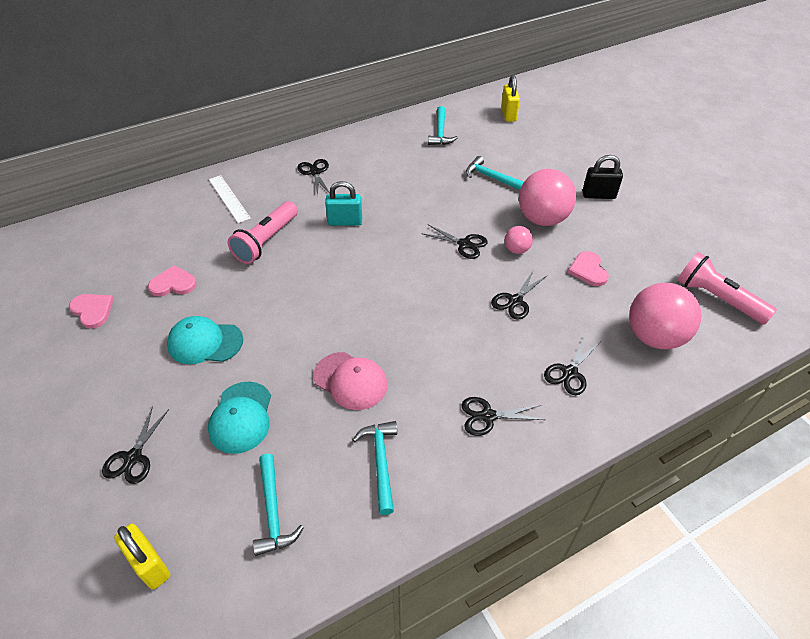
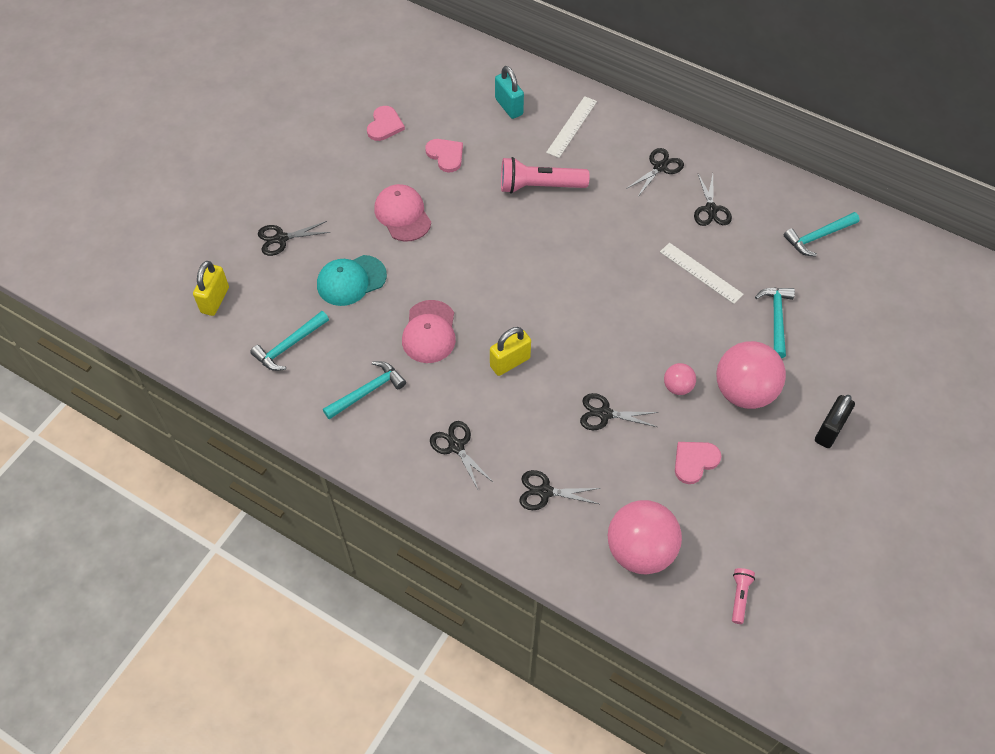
camera: 60 degrees right, 10 degrees up
(205, 342) = (402, 215): turquoise cap -> pink cap
(345, 222) = (609, 229): turquoise padlock -> turquoise padlock (509, 107)
(425, 194) = (701, 273): none -> white ruler
(464, 244) = (652, 339): black scissors -> black scissors (711, 209)
(508, 114) = (911, 285): yellow padlock -> yellow padlock (510, 362)
(598, 195) = (829, 430): black padlock -> black padlock turned 60 degrees clockwise
(717, 299) = (739, 597): pink flashlight -> pink flashlight, size x0.49

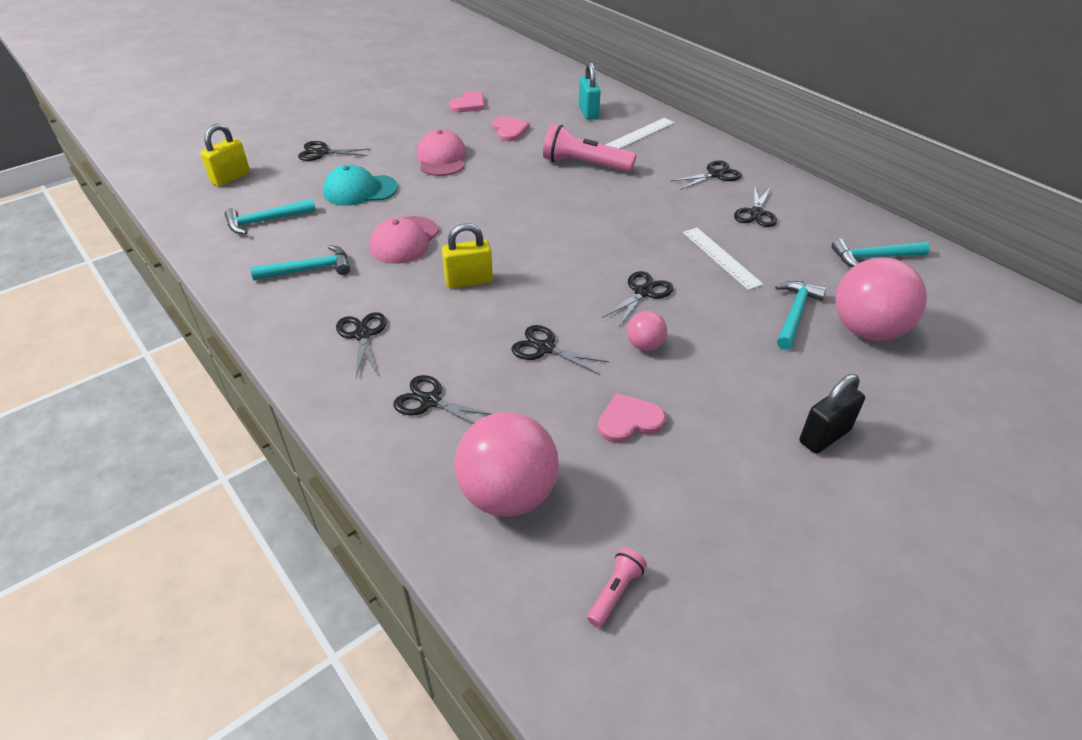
camera: 20 degrees right, 15 degrees down
(654, 331) = (643, 292): none -> black scissors
(744, 391) = (725, 369): pink ball -> pink ball (867, 330)

